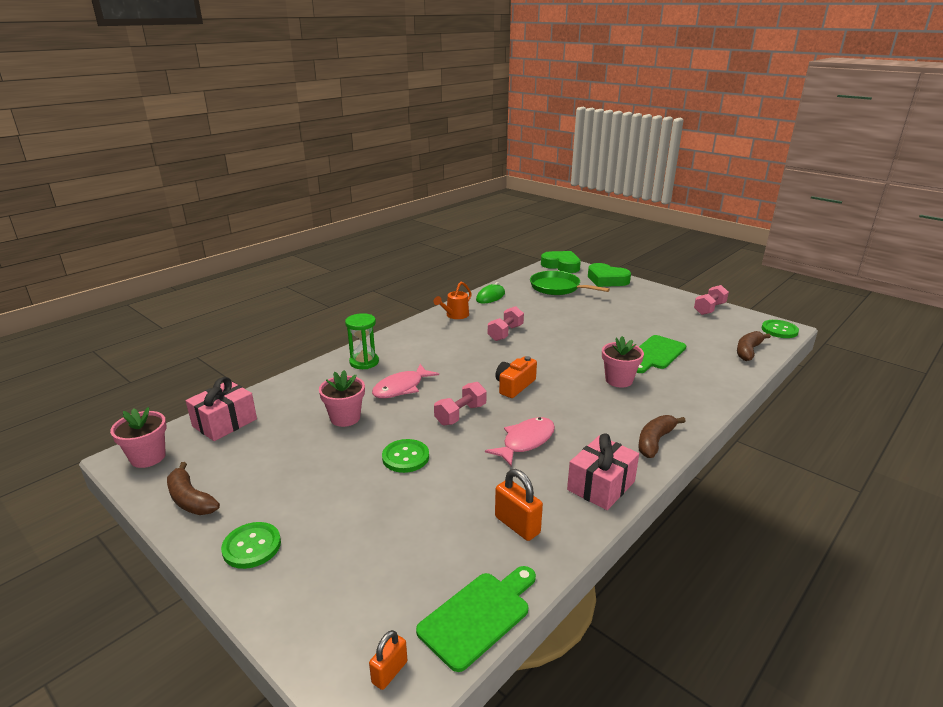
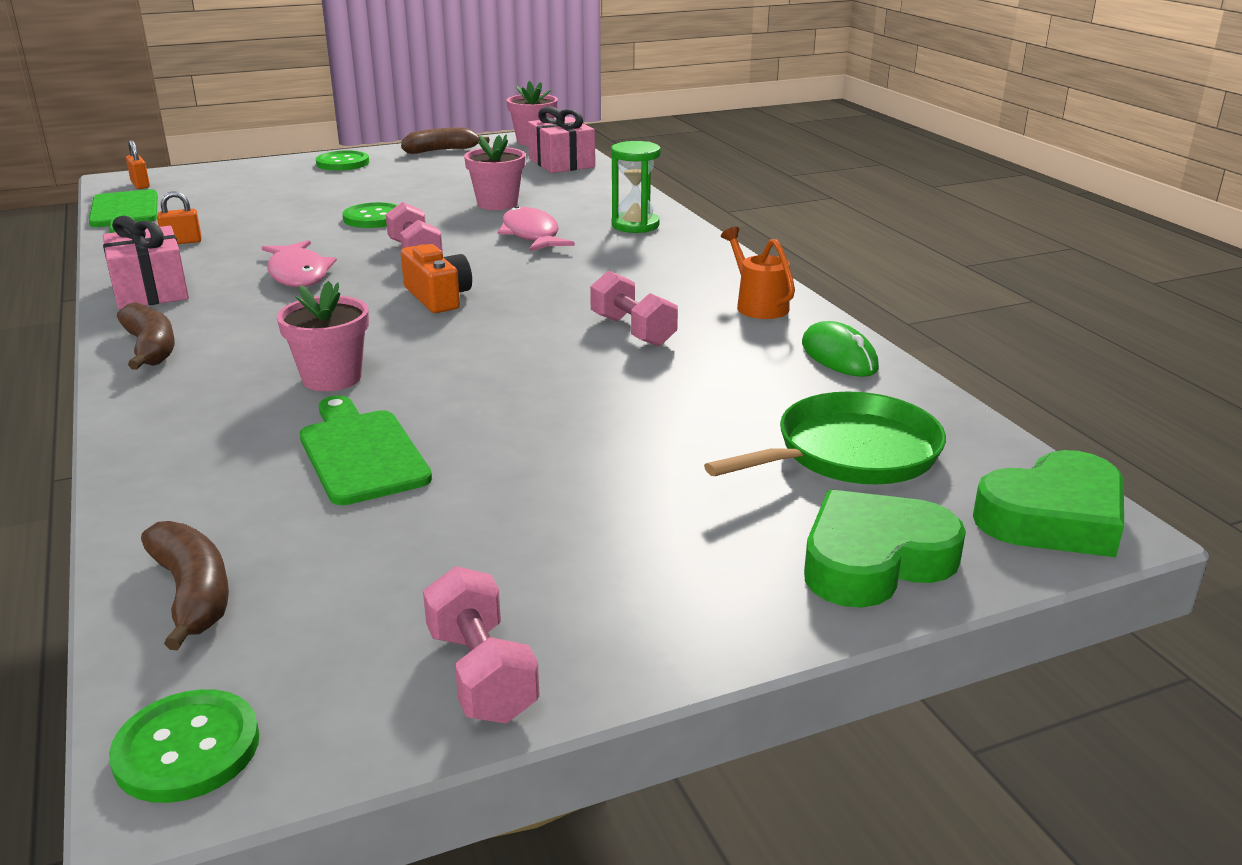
camera: 115 degrees right, 0 degrees up
(517, 525) = (182, 242): orange padlock -> orange padlock, size x0.64

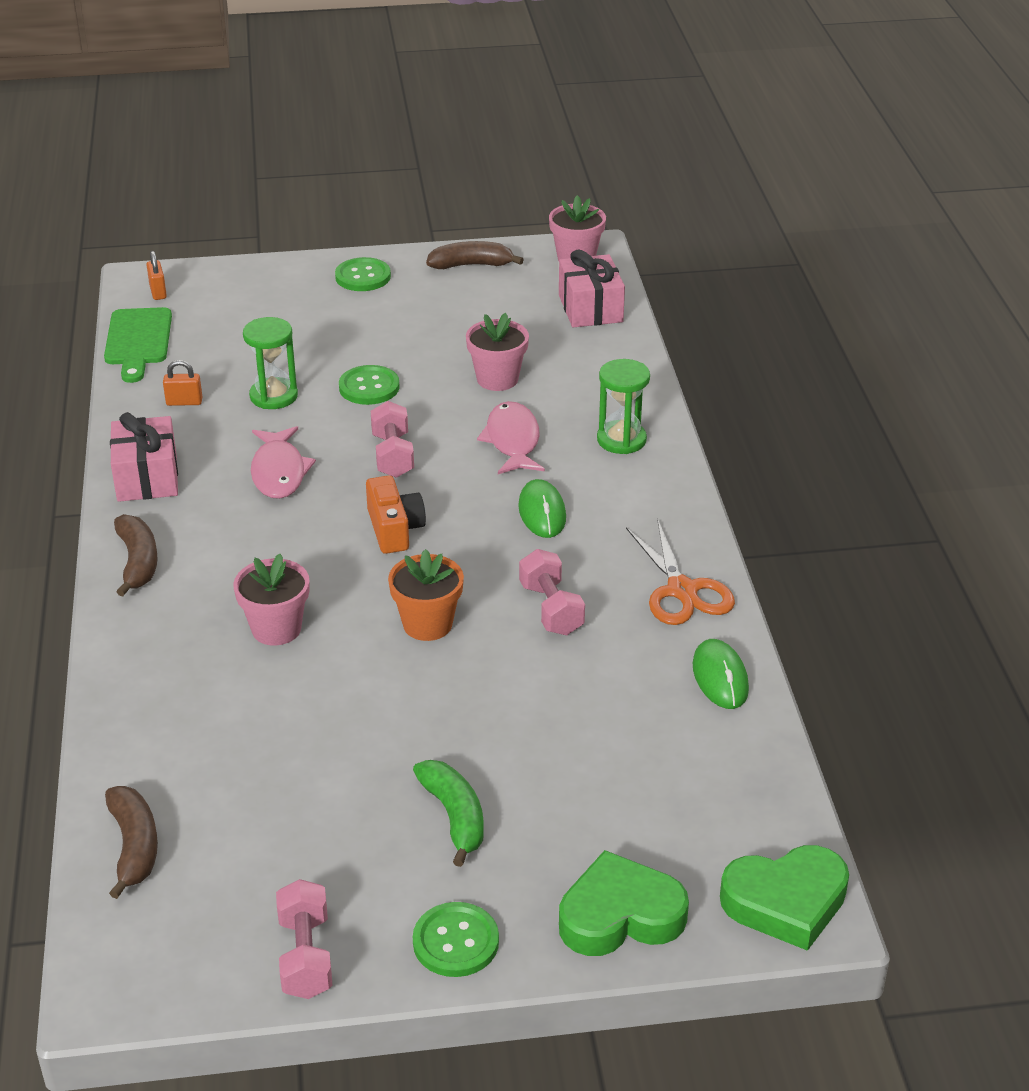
camera: 15 degrees right, 10 degrees up
(187, 749) = (113, 973): green button -> green button (456, 942)
(277, 231) = (273, 396): none -> green hourglass
(361, 453) = (279, 725): green cutting board -> none
(505, 355) = (427, 624): none -> orange flower pot
(585, 272) = (542, 512): none -> green mouse
(616, 501) = (454, 817): none -> green banana
(757, 305) = (682, 591): orange watering can -> orange scissors
(850, 453) = (664, 800): green pan -> none

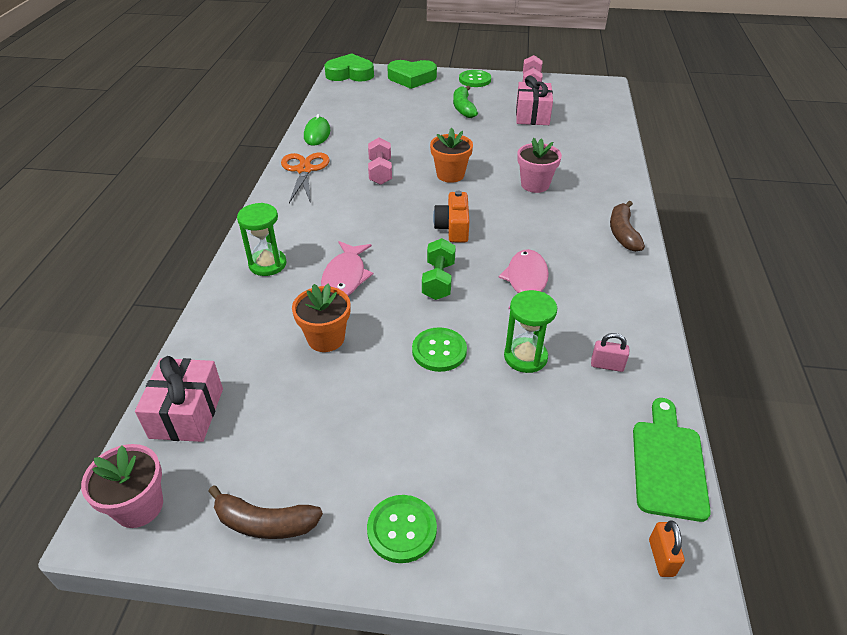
camera: 165 degrees left, 5 degrees up
(134, 846) = (601, 117): brown banana -> none
(147, 477) = (628, 294): pink gift -> pink gift (532, 115)
(184, 402) = (607, 365): orange padlock -> pink padlock
(393, 455) = (438, 280): pink dumbbell -> green dumbbell
(497, 379) = (326, 338): pink flower pot -> orange flower pot
(542, 512) = (355, 223): green mouse -> none

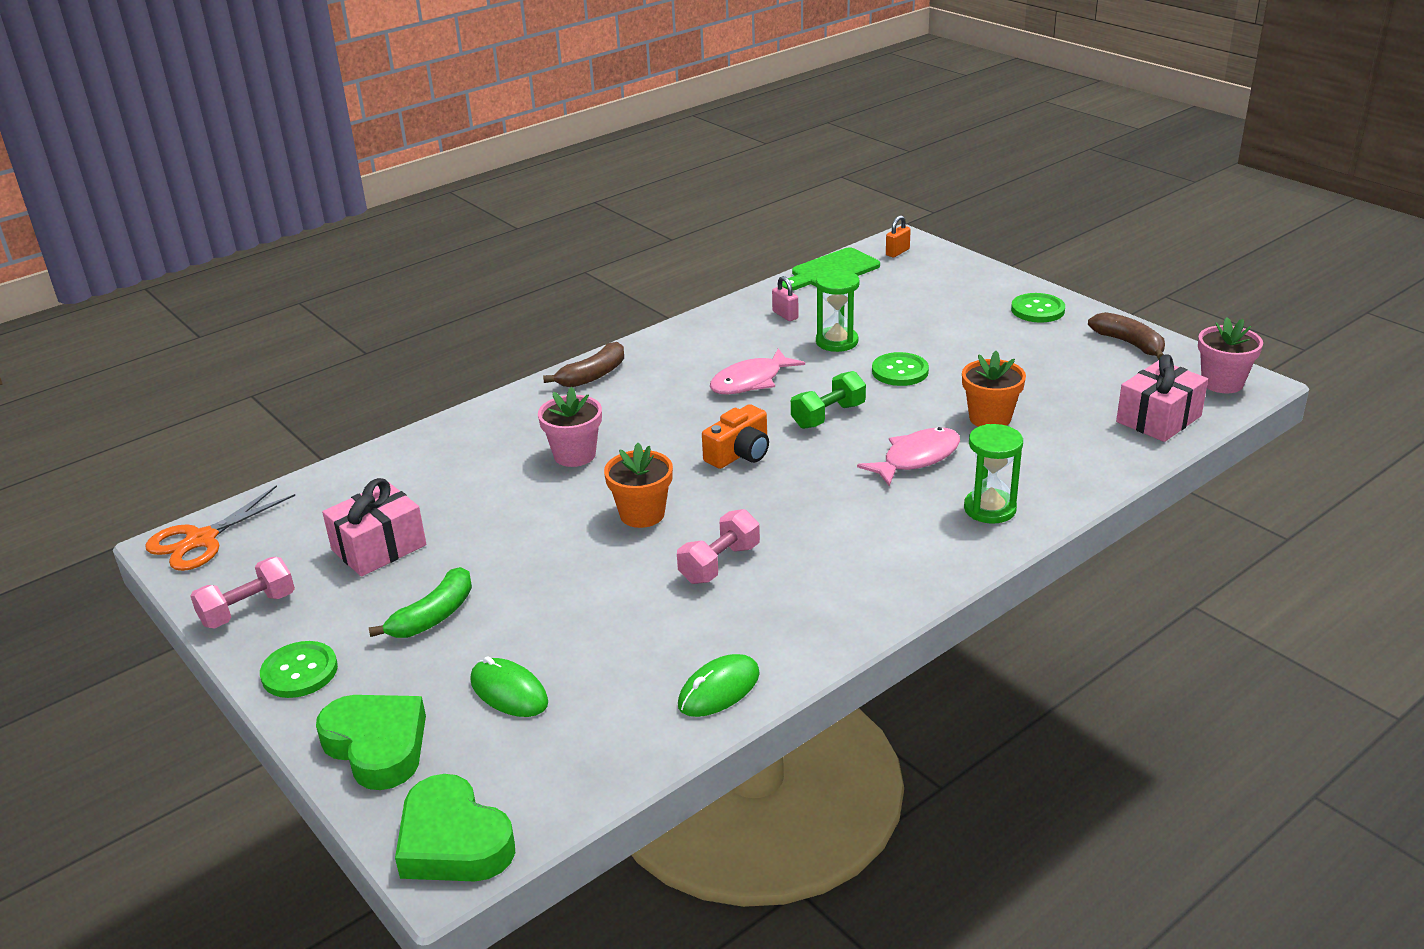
camera: 135 degrees left, 10 degrees down
(304, 170) = (816, 623): orange scissors -> orange scissors (201, 540)
(394, 103) = (509, 692): none -> green mouse

